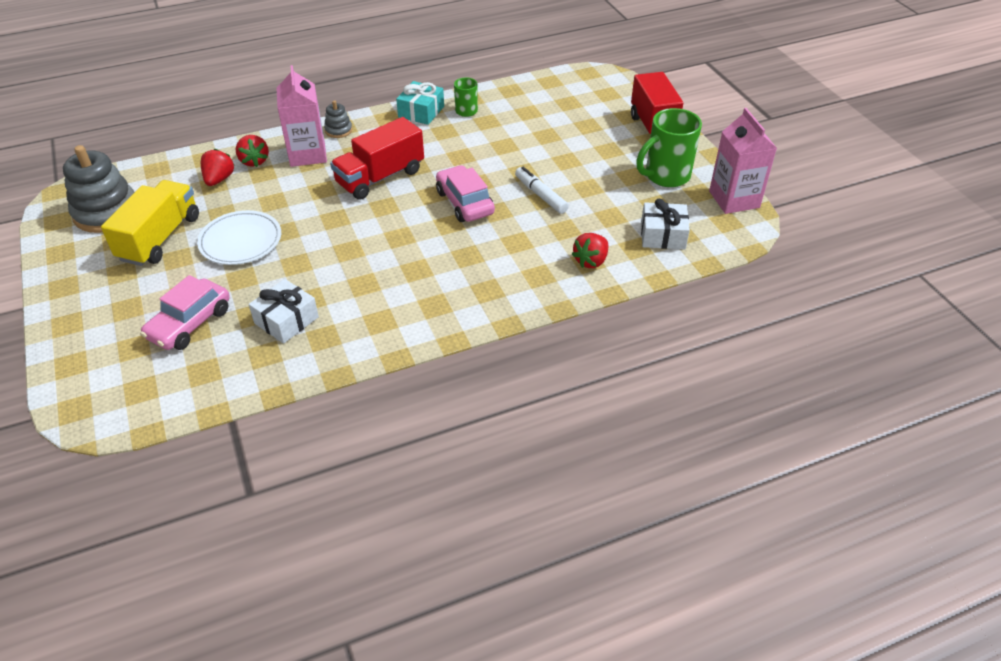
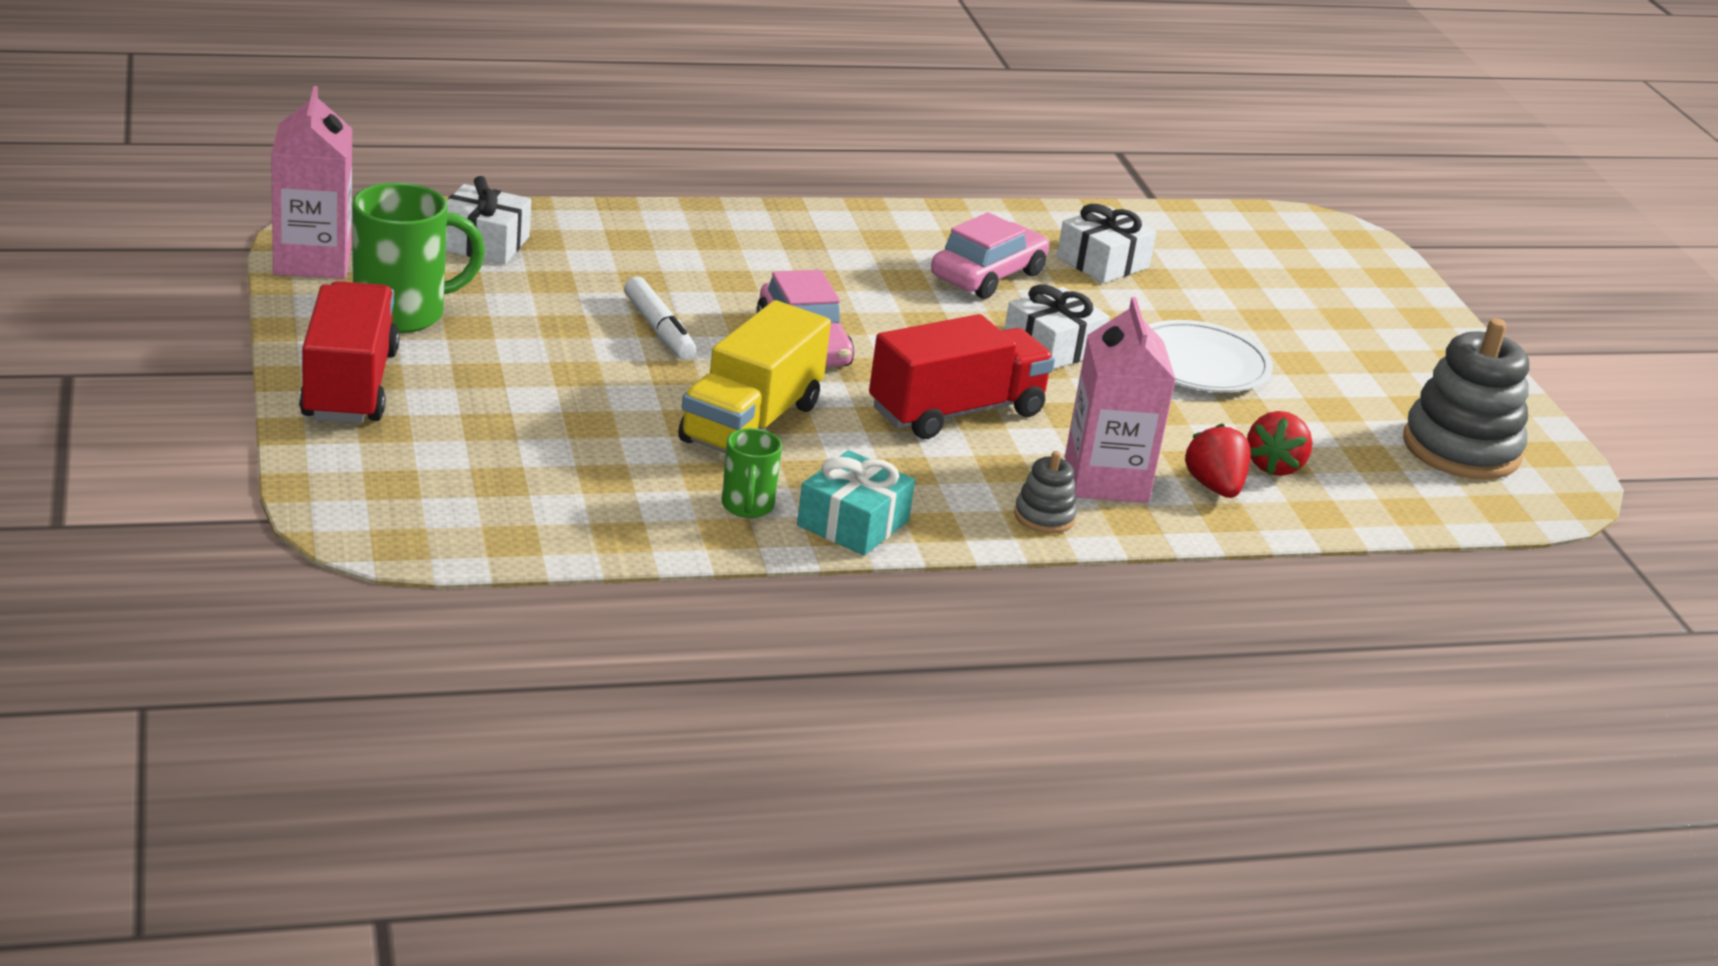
camera: 175 degrees left, 15 degrees down
(160, 238) = (1341, 393): yellow truck -> yellow truck (750, 423)
(190, 323) = (1242, 284): pink car -> pink car (987, 275)
(327, 233) = (1052, 347): none -> white gift
(591, 261) = (624, 237): red strawberry -> none

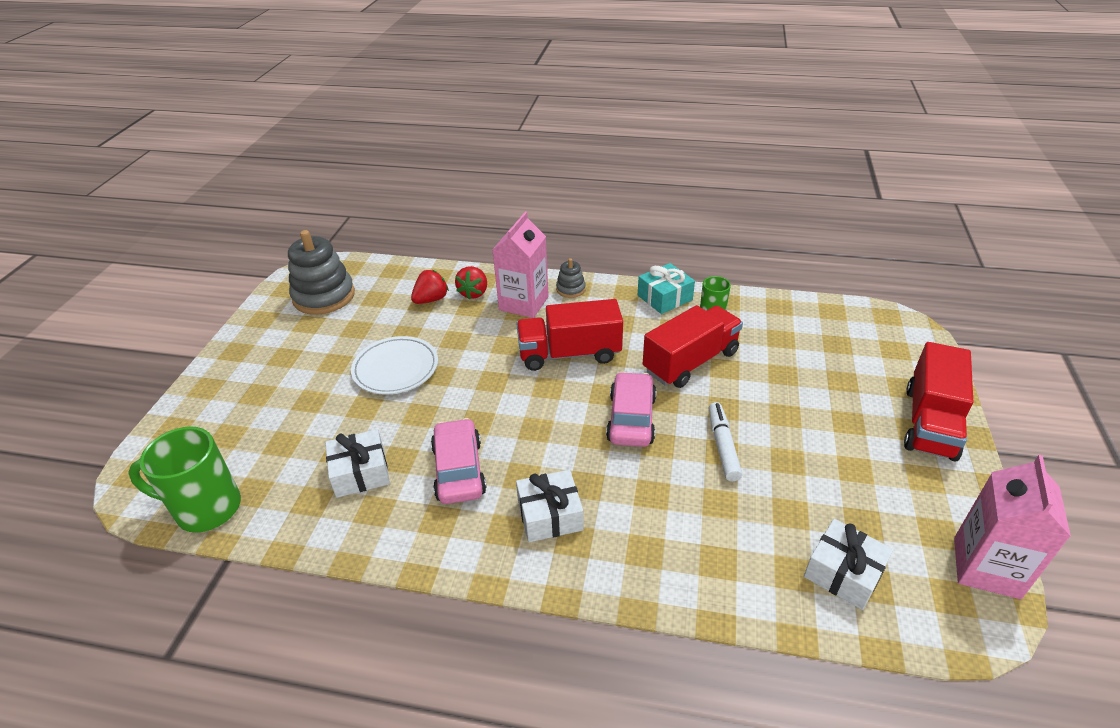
camera: 150 degrees left, 10 degrees up
(403, 313) = (903, 488): green mug -> green mug (206, 508)
(750, 423) = (690, 362): yellow truck -> red truck
(987, 275) = (459, 470): pink car -> pink car turned 105 degrees clockwise
(1052, 347) = (473, 394): white gift -> white gift (550, 515)

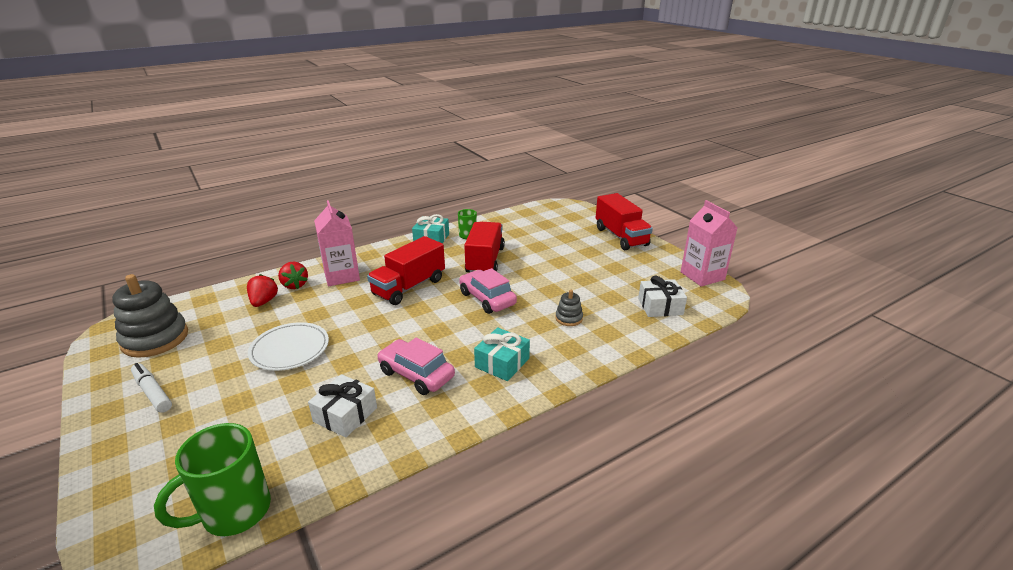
camera: 45 degrees left, 10 degrees down
(550, 515) = (502, 363): white gift -> turquoise gift
(570, 289) = (365, 257): grey stacking toy -> grey stacking toy (569, 318)
(722, 446) = (548, 287): white marker -> white marker (152, 392)

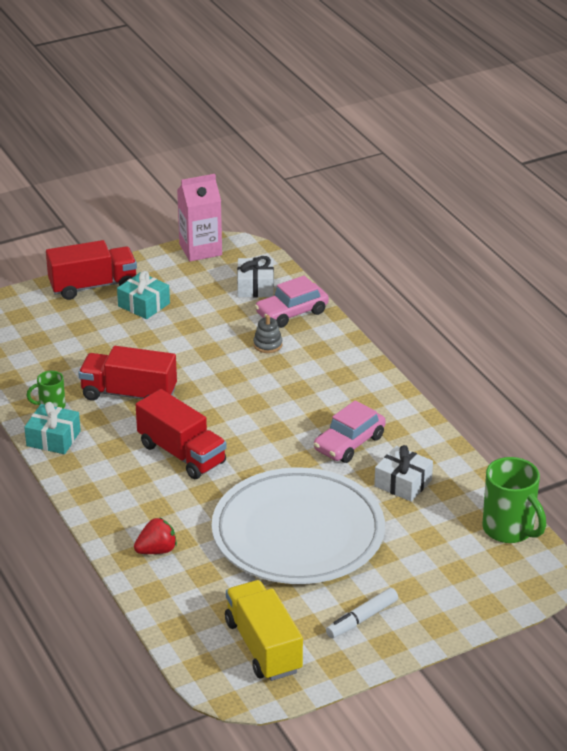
camera: 85 degrees left, 5 degrees up
(155, 339) = (263, 646): grey stacking toy -> yellow truck
(264, 302) = (194, 571): red strawberry -> none
(290, 349) = (298, 533): white plate -> white plate, size x2.02
(342, 276) = (141, 512): pink carton -> none
(487, 299) = (220, 396): pink car -> pink car (291, 313)
(502, 363) = (337, 391): turquoise gift -> turquoise gift (144, 305)

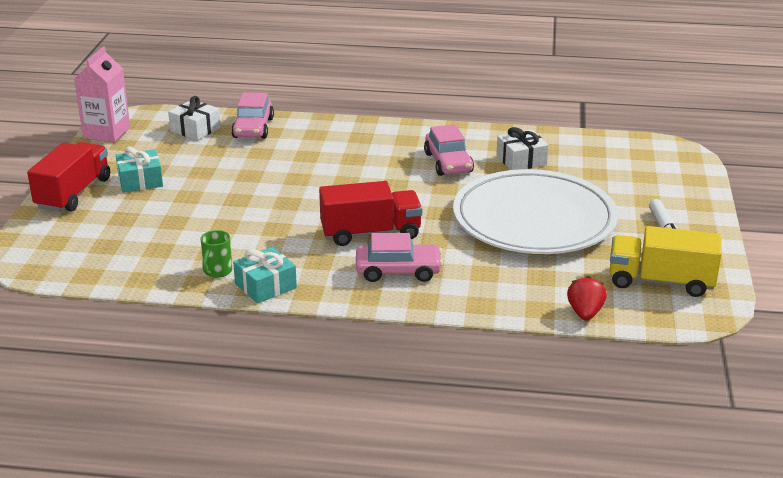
camera: 55 degrees left, 5 degrees down
(129, 394) = (255, 229): red truck -> none
(137, 493) = (398, 271): none -> pink car
(157, 550) = (487, 288): red strawberry -> red strawberry (585, 313)
(267, 345) = (279, 150): grey stacking toy -> none
(509, 529) = (618, 143): green mug -> none

